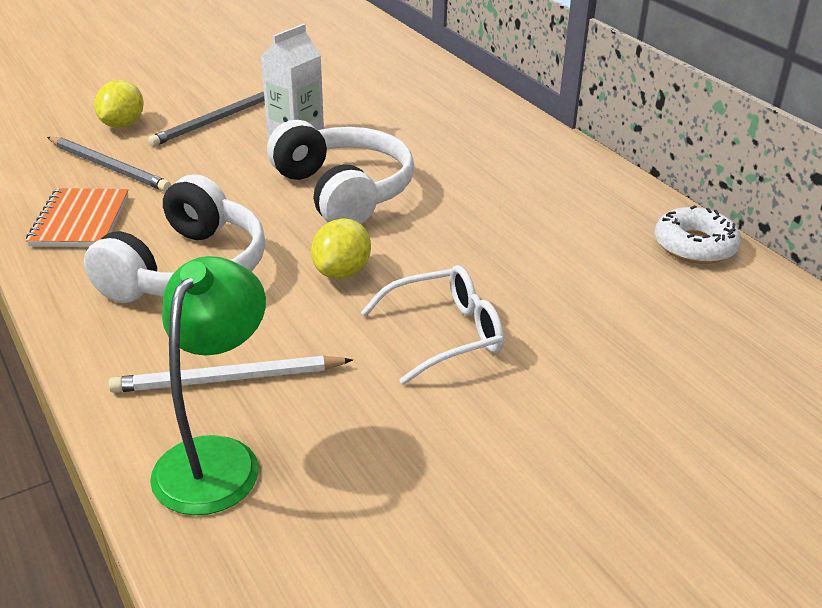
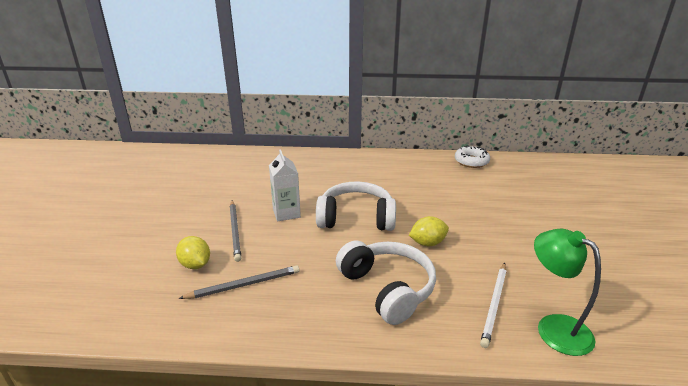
camera: 55 degrees left, 5 degrees down
(80, 221) = (298, 314): orange notebook -> none
(342, 272) = (427, 243): yellow lemon -> yellow lemon turned 75 degrees counterclockwise
(445, 334) = (494, 234): white glasses -> none

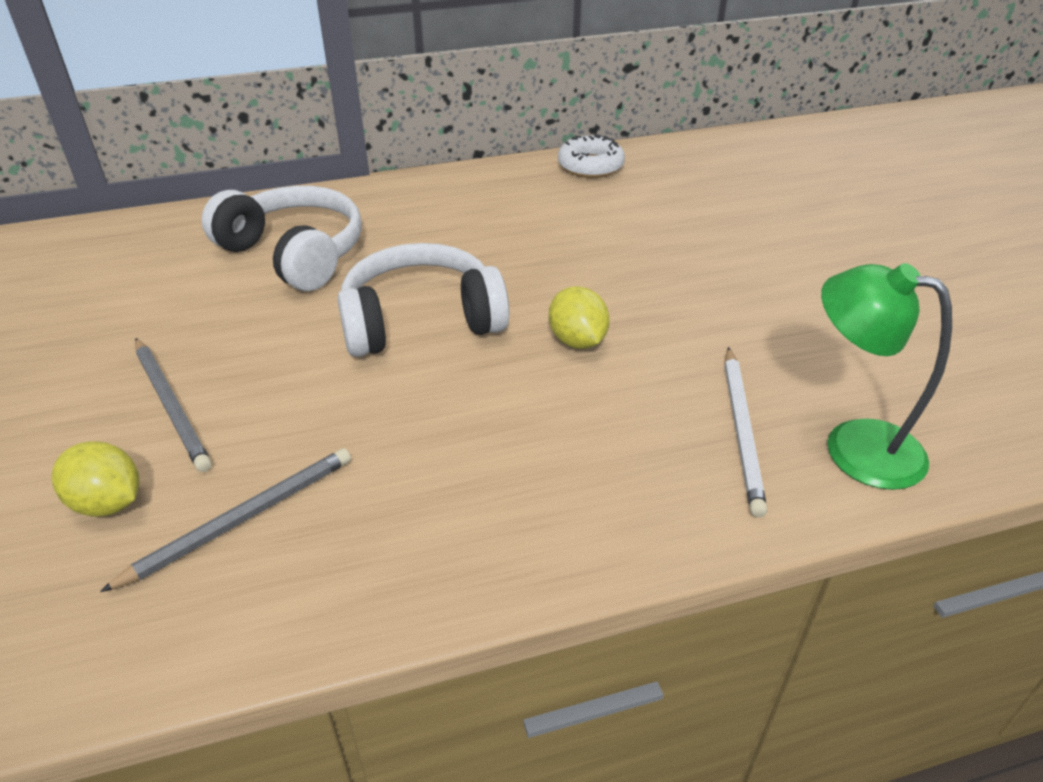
camera: 20 degrees left, 10 degrees up
(286, 213) = (270, 341): white carton -> none
(387, 288) = (541, 450): white headphones -> white headphones (294, 254)
(427, 243) = (577, 341): yellow lemon -> yellow lemon turned 75 degrees counterclockwise

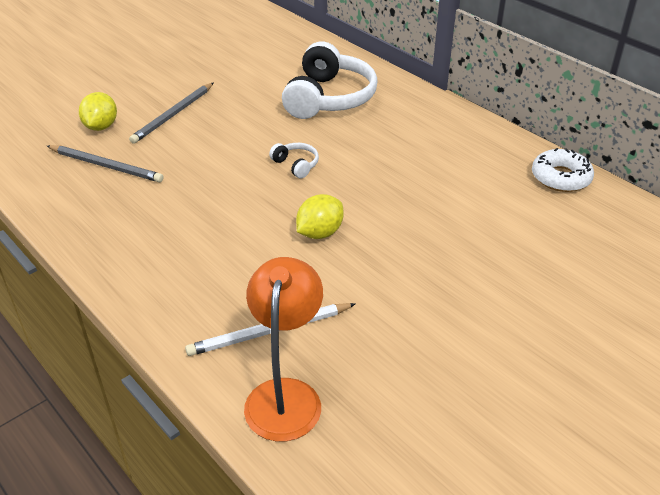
camera: 65 degrees right, 0 degrees up
(421, 321) = (296, 165): white headphones -> white headphones, size x0.43
(854, 446) = (285, 395): green lamp -> orange lamp

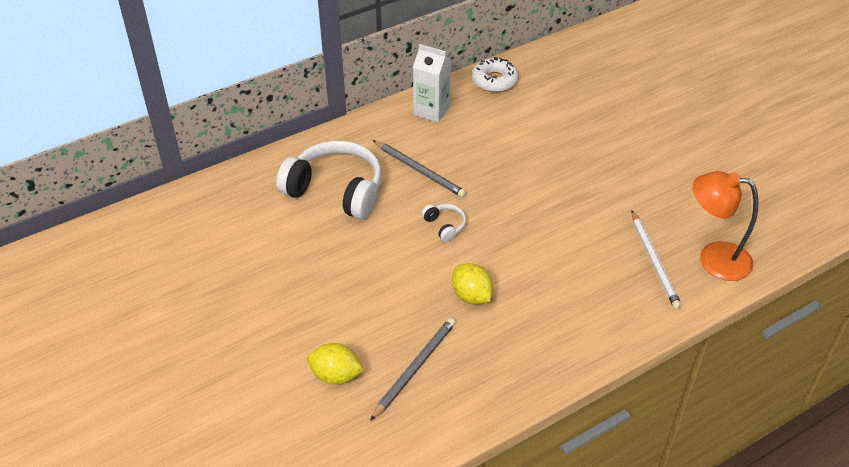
camera: 80 degrees left, 5 degrees up
(173, 115) = (330, 312): grey pencil -> grey pencil (420, 171)
(296, 165) = (445, 226): white headphones -> white headphones turned 90 degrees clockwise
(320, 233) = (543, 222): yellow lemon -> yellow lemon (471, 296)
(477, 139) = (431, 110): none -> white carton

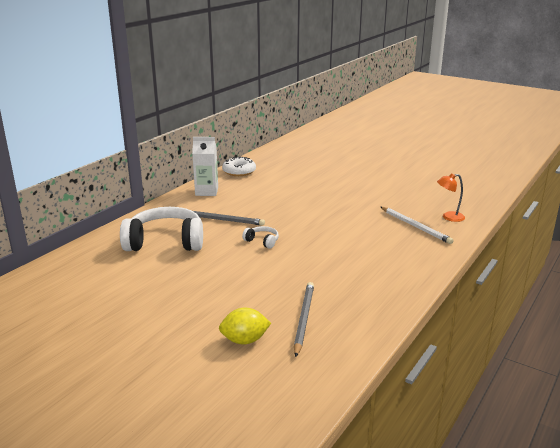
camera: 25 degrees left, 20 degrees down
(471, 296) = (311, 270): yellow lemon -> none
(713, 259) = (448, 217): orange lamp -> orange lamp, size x0.59

